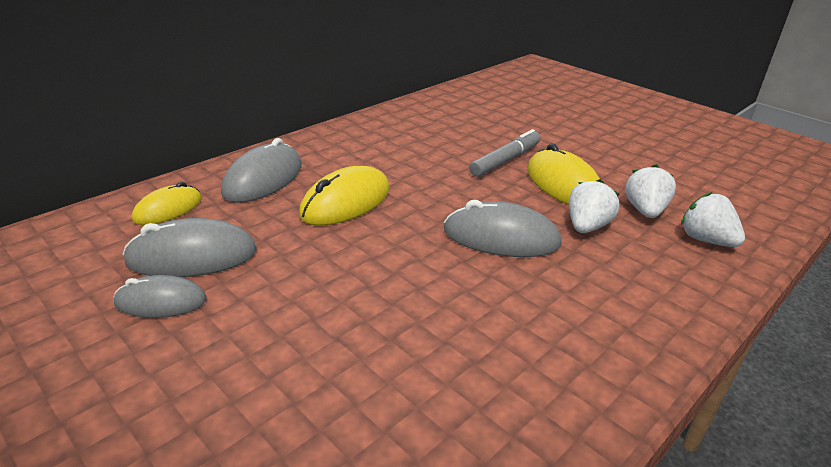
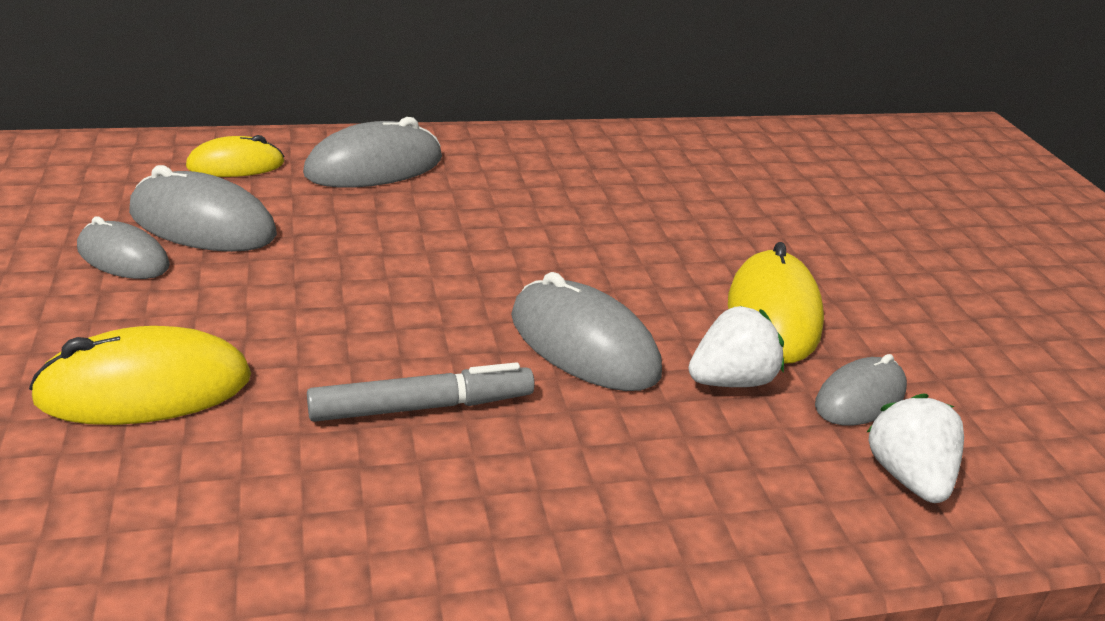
camera: 30 degrees right, 0 degrees up
(346, 202) = (438, 227): yellow mouse -> yellow mouse (145, 388)
(505, 160) = (727, 251): grey marker -> grey marker (421, 407)
(645, 211) = (860, 397): white strawberry -> grey mouse

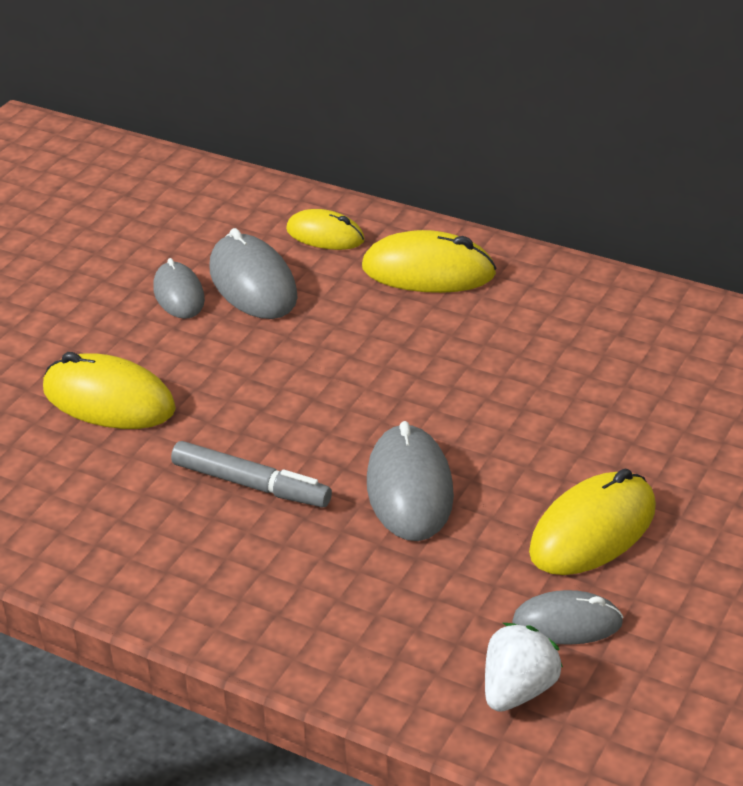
camera: 45 degrees right, 5 degrees up
(374, 167) = (428, 271): grey mouse -> yellow mouse
(731, 381) = (483, 564): white strawberry -> none

